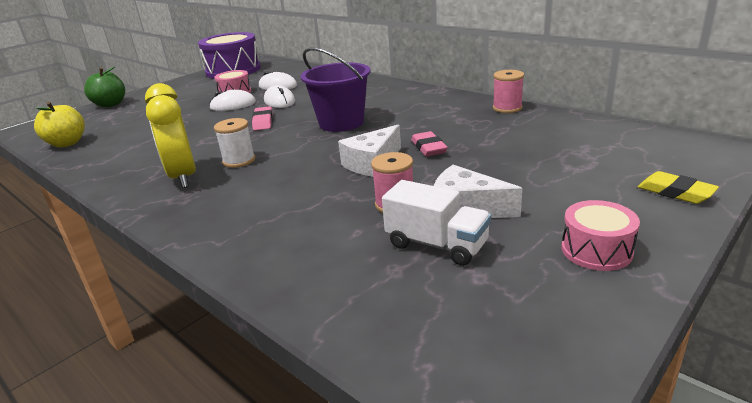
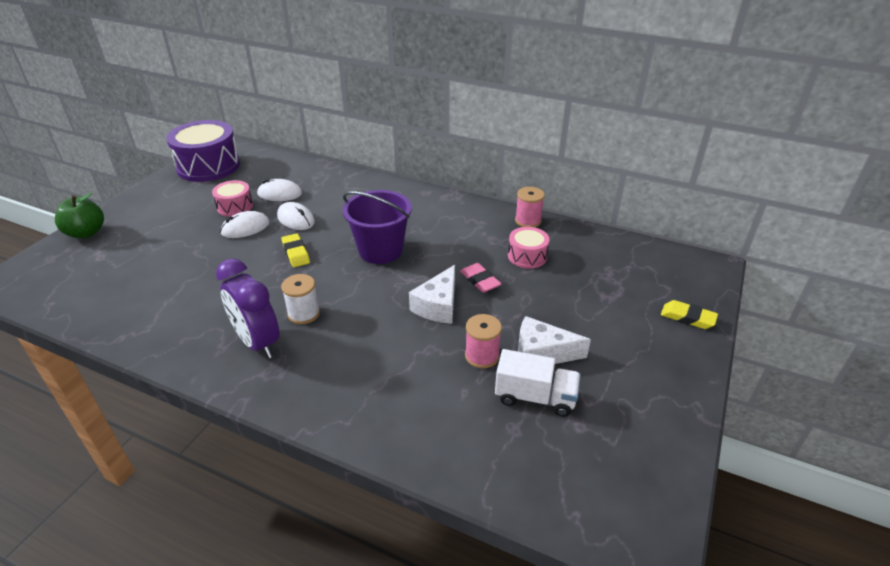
camera: 20 degrees left, 10 degrees up
(67, 143) = (78, 303): yellow apple -> none
(183, 177) = (257, 342): yellow clock -> purple clock
(263, 122) = (296, 253): pink eraser -> yellow eraser
(596, 250) = (651, 386): pink drum -> pink drum (527, 256)

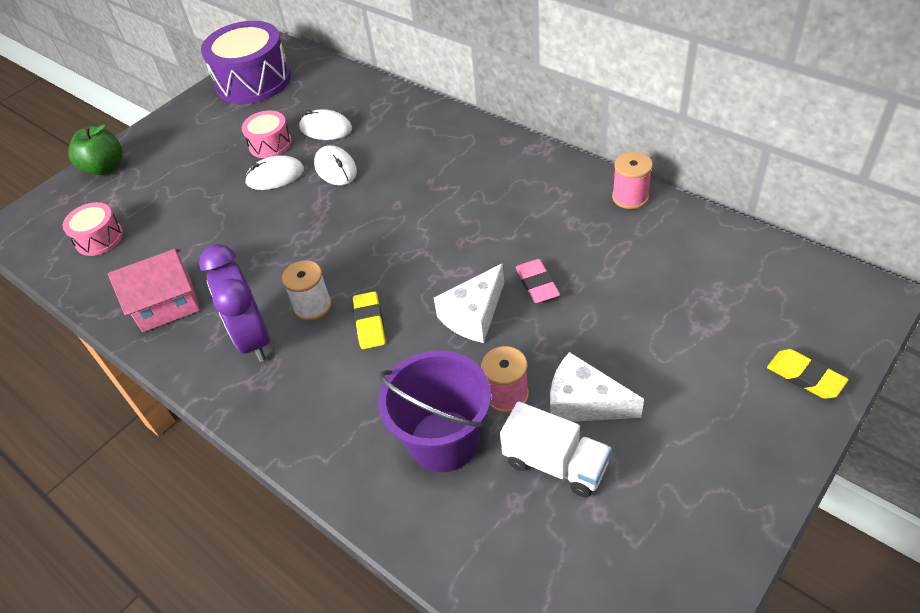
camera: 20 degrees right, 10 degrees up
(170, 326) = (167, 304): none -> pink house
(296, 253) = (324, 219): yellow eraser -> yellow eraser (369, 323)
(380, 250) = (425, 225): purple bucket -> purple bucket (443, 441)
(527, 256) = (611, 253): pink drum -> pink drum (99, 238)

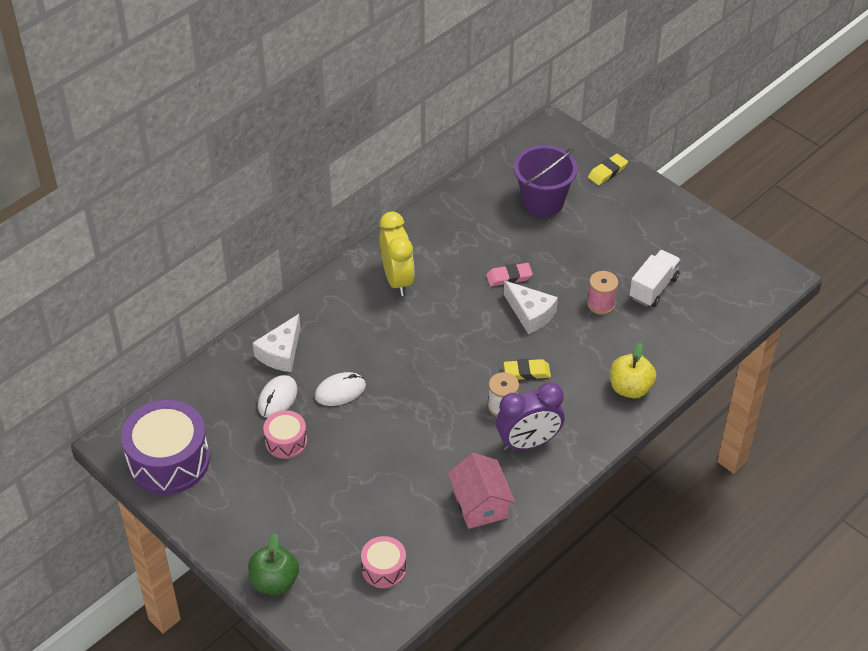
camera: 90 degrees left, 0 degrees up
(275, 176) = (336, 436): white mouse -> none
(344, 446) = (630, 388): none -> yellow apple
(443, 441) = (632, 338): purple bucket -> purple bucket (543, 202)
(509, 184) = (397, 279): none -> yellow clock
(583, 402) = (612, 269): white cheese -> white cheese (281, 353)
(630, 197) = (433, 215): pink spool -> none

